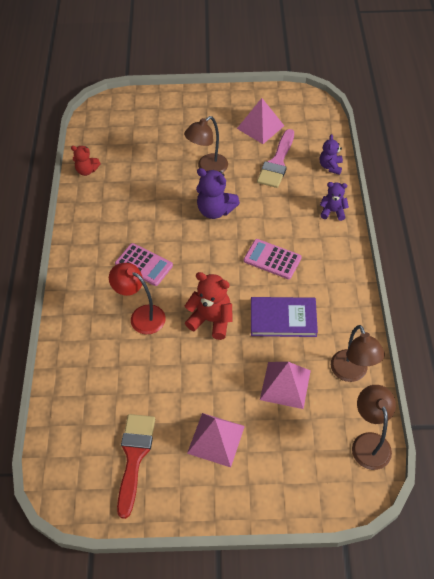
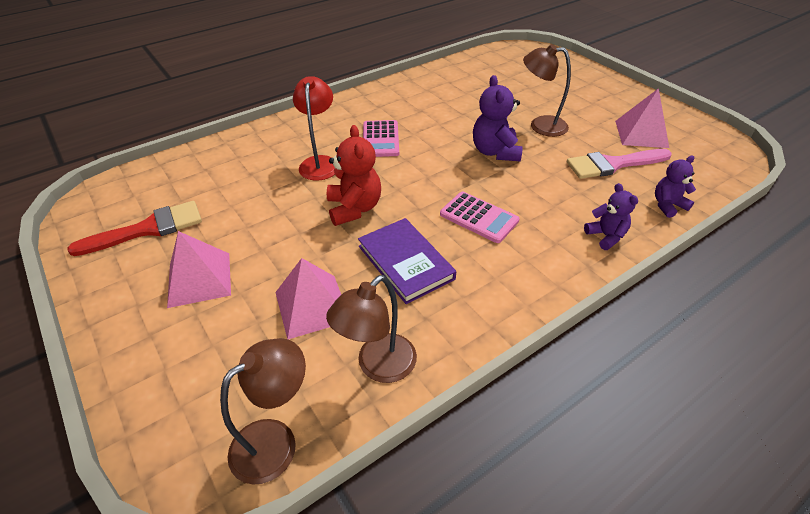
camera: 55 degrees right, 10 degrees down
(87, 170) = (449, 70): red teddy bear -> none
(272, 259) = (479, 217): pink calculator -> pink calculator turned 135 degrees clockwise

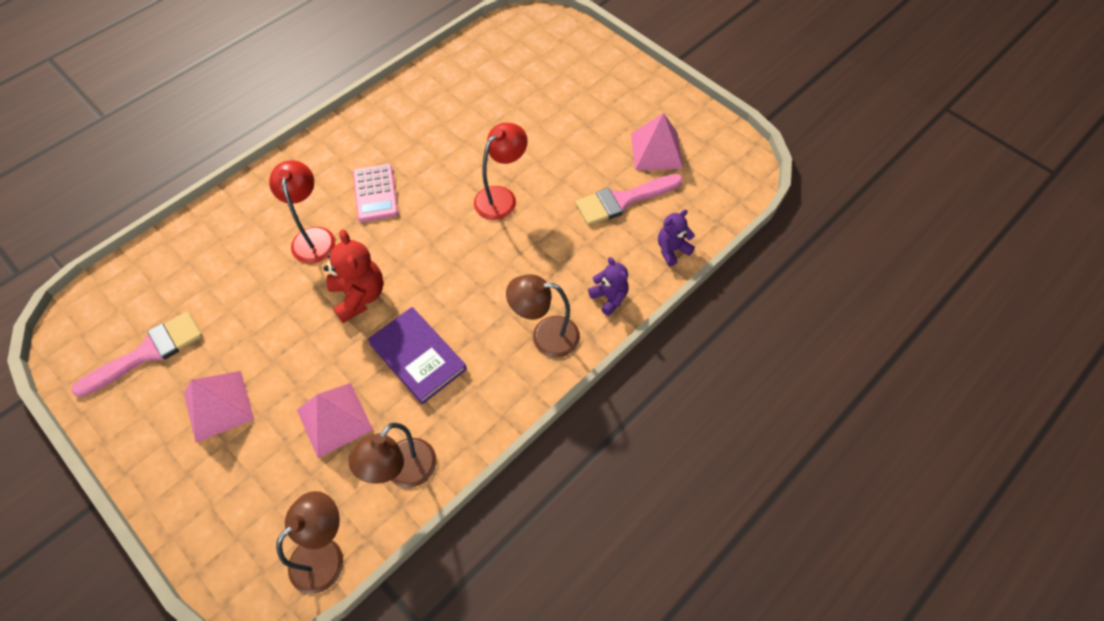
camera: 10 degrees left, 15 degrees up
(148, 229) = (148, 352): red brush -> pink brush
(479, 217) = (486, 291): pink calculator -> none
(495, 152) = (501, 197): purple teddy bear -> red lamp
(540, 125) = (550, 150): brown lamp -> brown lamp (545, 336)

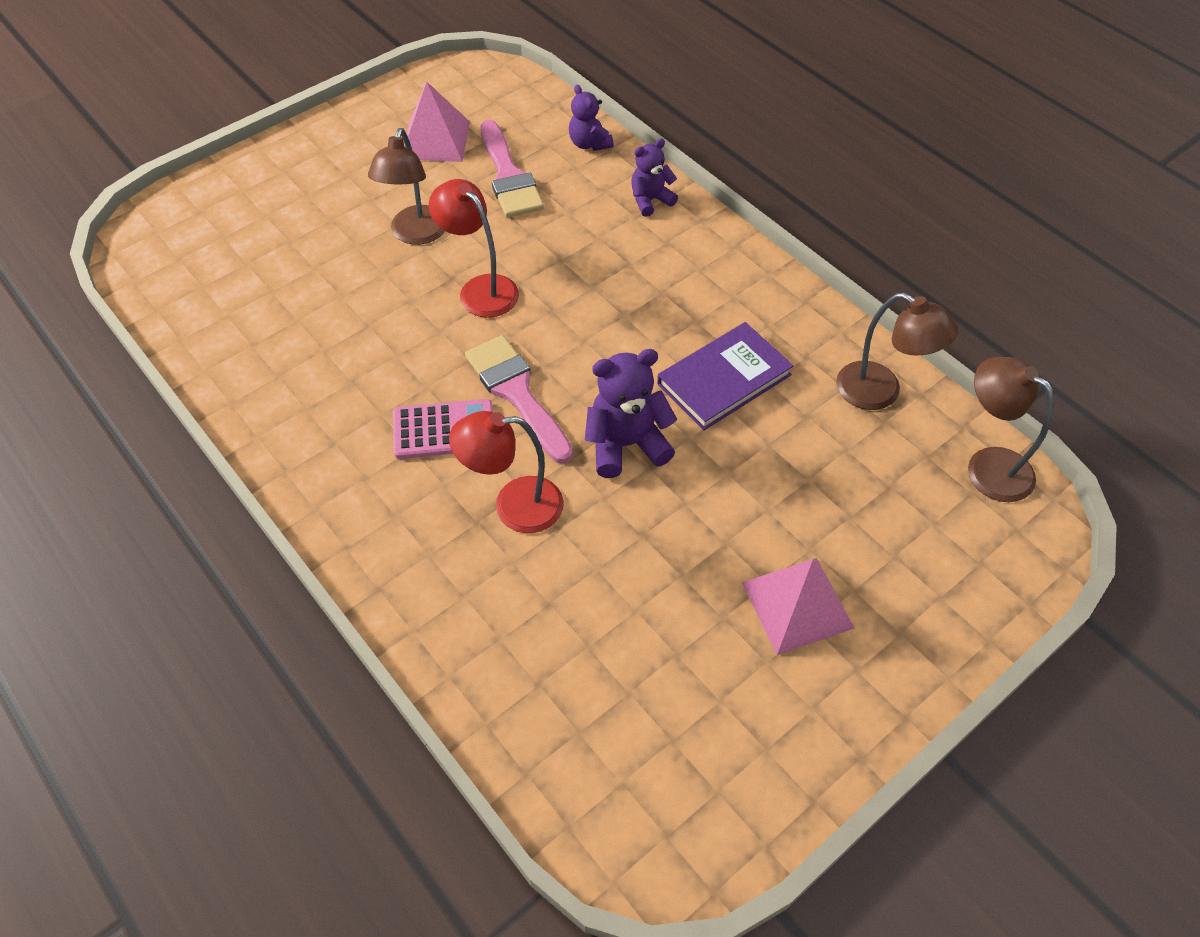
camera: 85 degrees left, 5 degrees down
(148, 352) = (707, 718): pink brush -> pink brush (516, 393)
(334, 419) = (814, 465): pink pyramid -> none
(359, 296) = (626, 444): red teddy bear -> purple teddy bear
(545, 336) = (699, 258): brown lamp -> brown lamp (416, 234)

